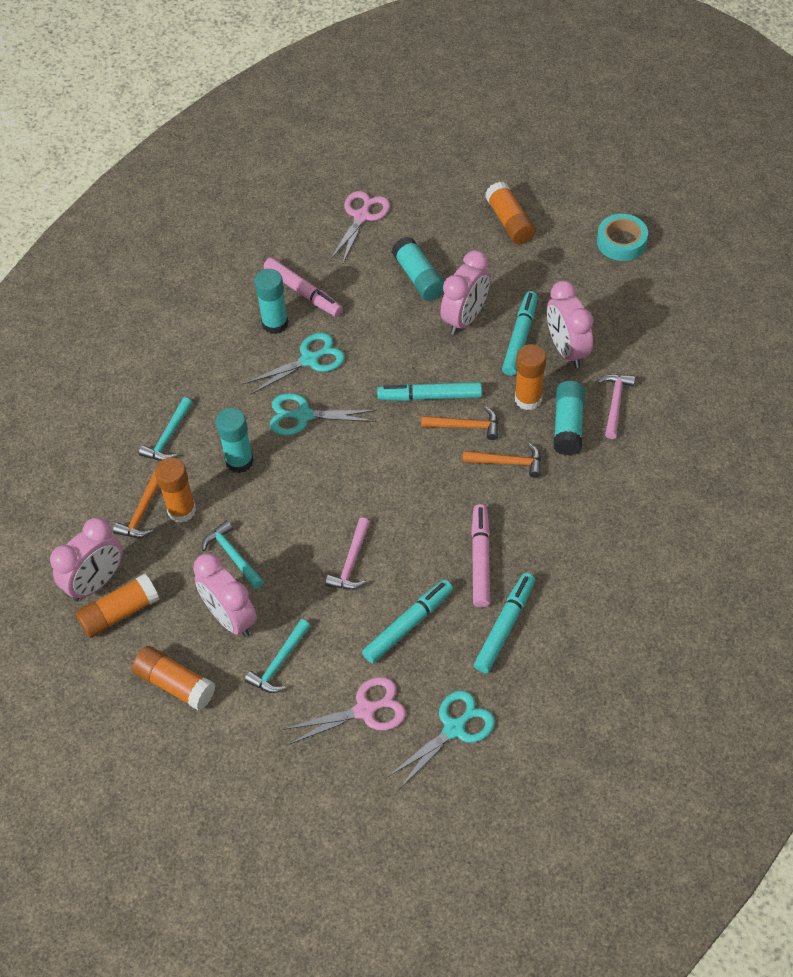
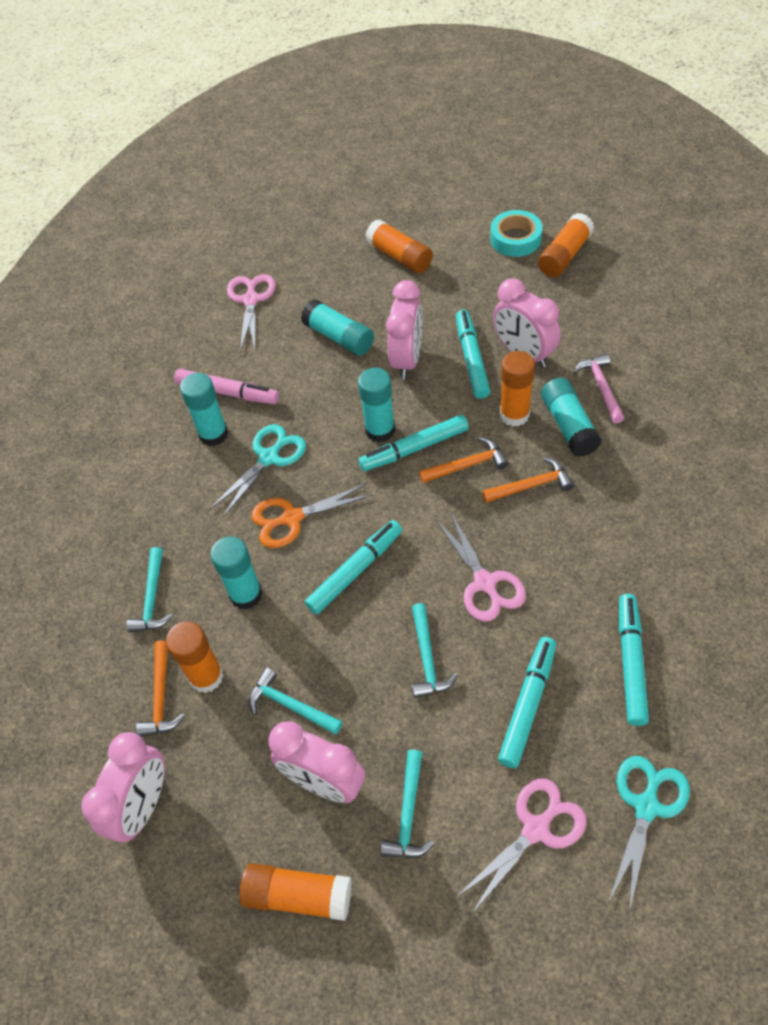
camera: 20 degrees left, 0 degrees up
(120, 613) = (189, 833): orange glue stick -> orange glue stick (564, 255)
(304, 416) = (292, 518): turquoise scissors -> orange scissors
(331, 476) = (355, 571): none -> turquoise marker
(351, 562) = (427, 658): pink hammer -> turquoise hammer
(410, 370) = (380, 430): none -> turquoise glue stick
(427, 524) = (485, 583): none -> pink scissors
(480, 559) = (563, 599): pink marker -> none

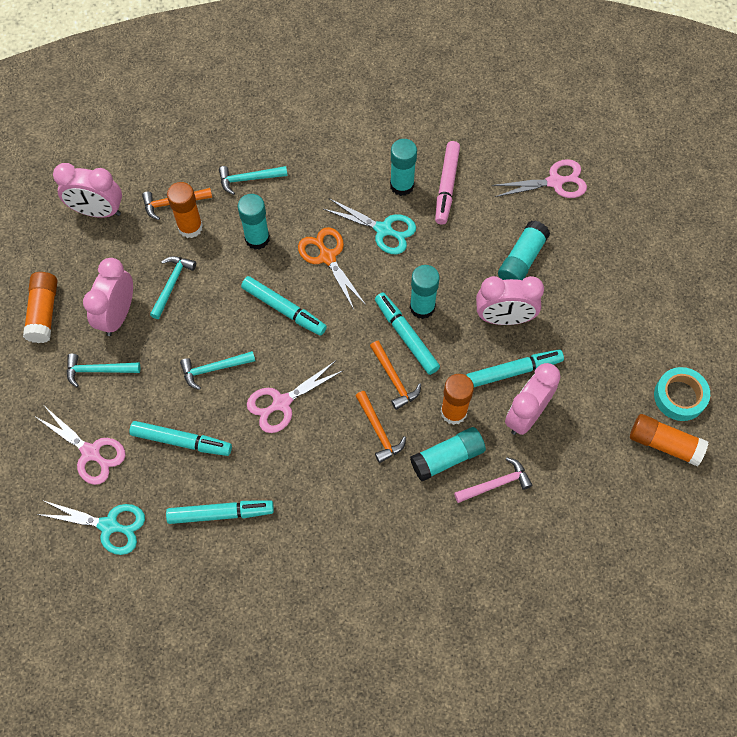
camera: 75 degrees right, 10 degrees up
(399, 256) = (634, 295): orange glue stick -> none

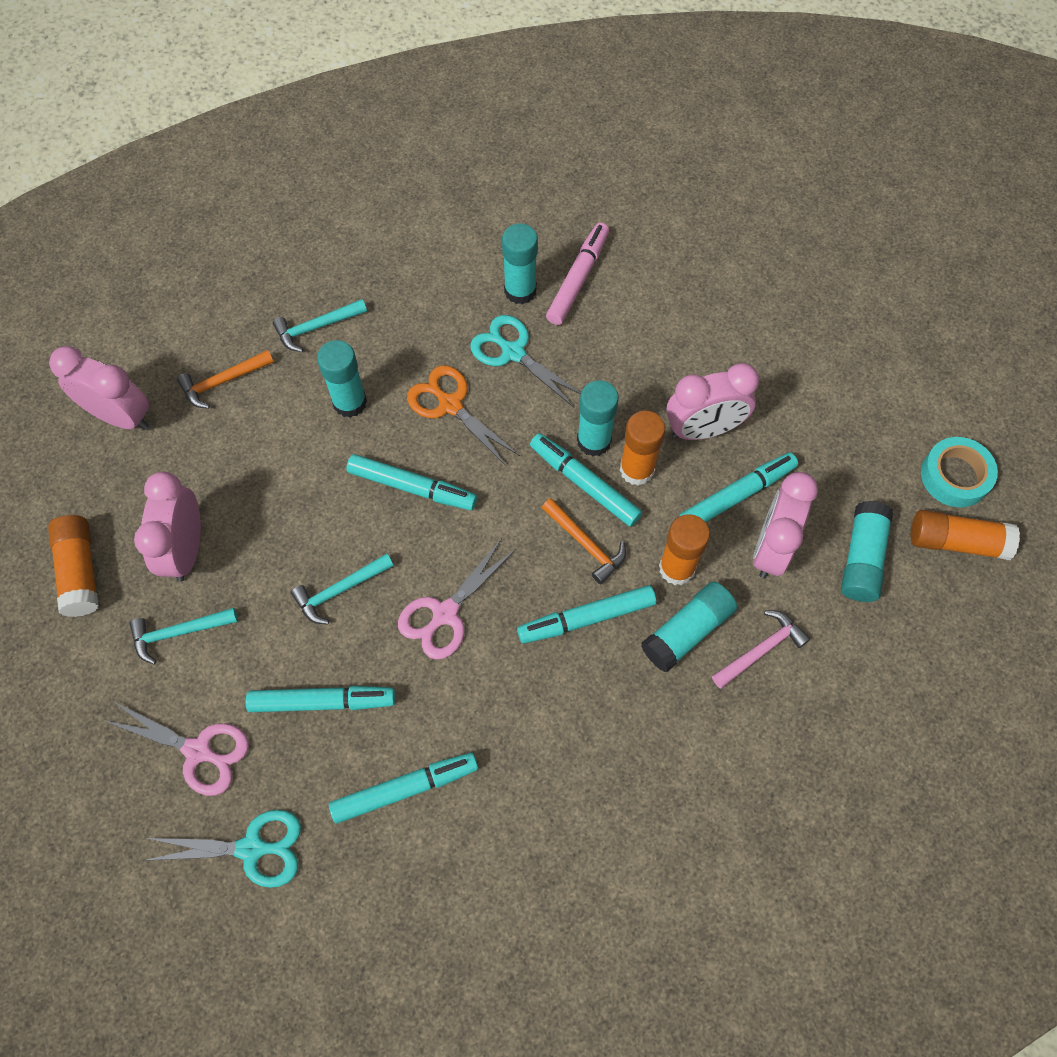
camera: 15 degrees left, 0 degrees up
(98, 211) = (121, 416): pink clock -> pink clock turned 150 degrees counterclockwise
(172, 284) = (250, 490): turquoise hammer -> none
(190, 227) = (255, 408): orange glue stick -> orange glue stick (637, 470)
(379, 431) = (586, 618): orange hammer -> turquoise marker
(383, 230) = (513, 352): turquoise scissors -> turquoise scissors turned 150 degrees counterclockwise
(446, 186) = (578, 279): pink marker -> pink marker turned 150 degrees counterclockwise
(522, 260) = (702, 350): turquoise glue stick -> turquoise glue stick (861, 558)
(555, 182) = (712, 243): pink scissors -> none

